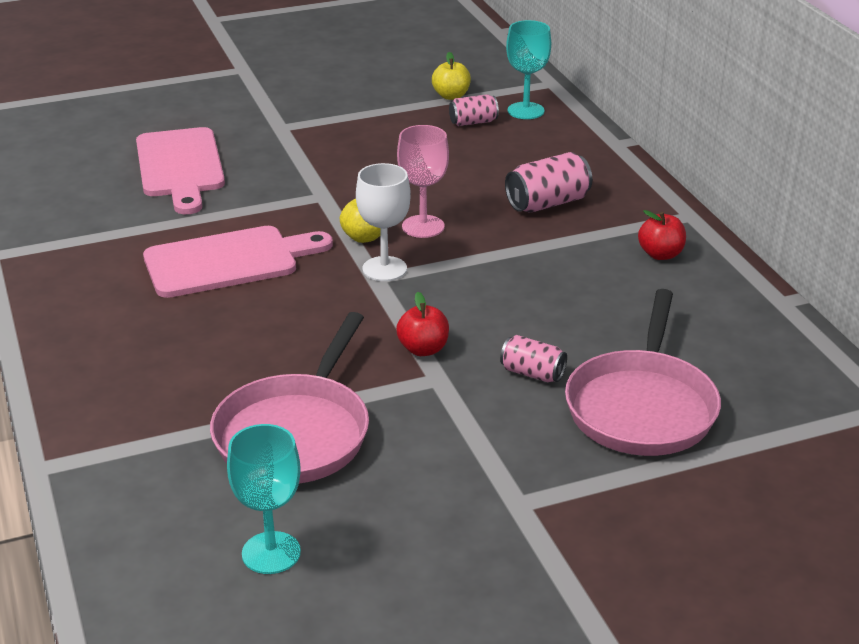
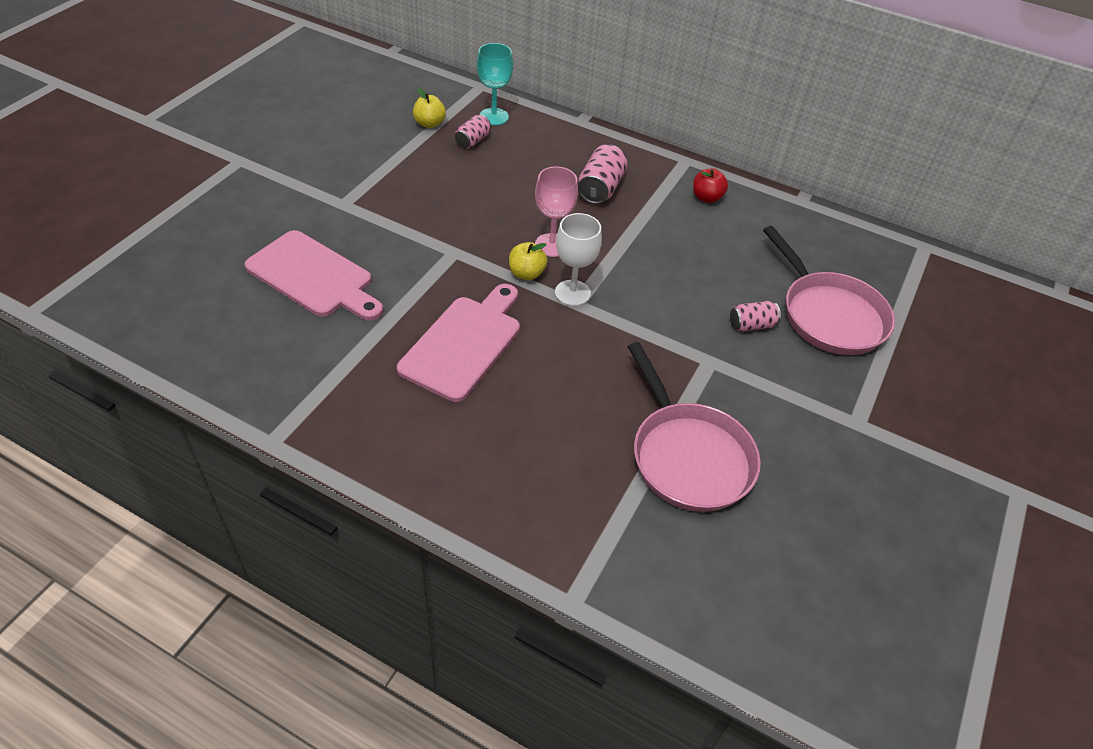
camera: 45 degrees left, 15 degrees up
(271, 553) = (790, 555): turquoise goblet -> none
(423, 349) = (674, 344): red apple -> none

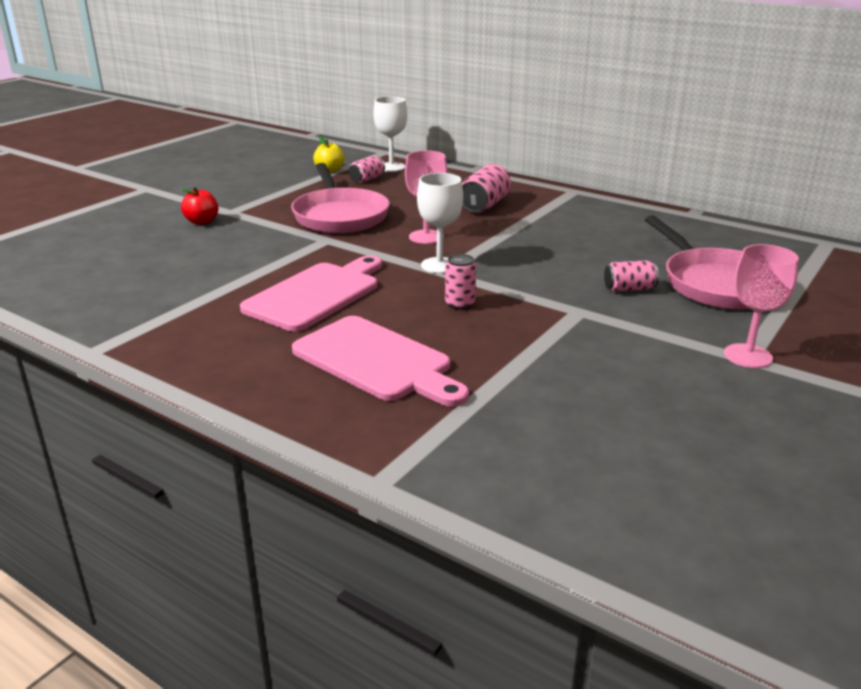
camera: 10 degrees right, 20 degrees down
(313, 277) = (183, 252): pink cutting board -> pink cutting board (377, 361)
(494, 116) = (391, 167): turquoise goblet -> white goblet
(526, 273) = (395, 253): yellow apple -> none
(601, 354) = (460, 304): none -> pink can
(688, 456) = (542, 376): pink pan -> pink pan (340, 216)
(706, 198) = (592, 211): red apple -> red apple (202, 222)
(858, 420) = (748, 356): none -> pink goblet

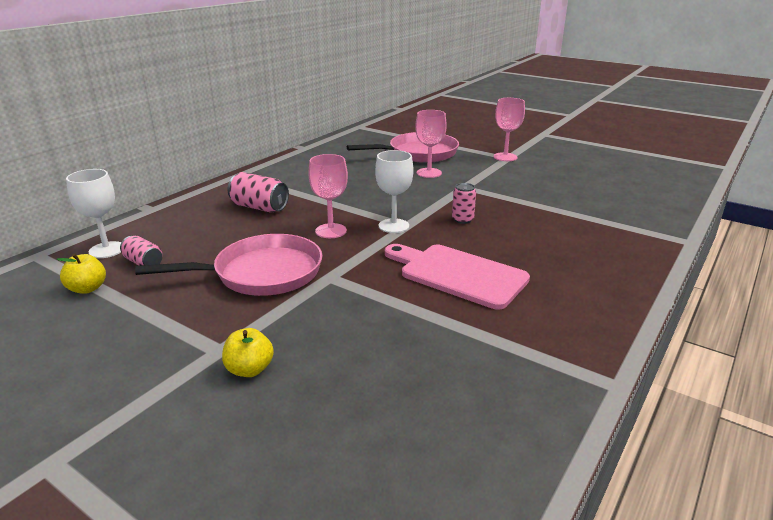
camera: 90 degrees left, 0 degrees up
(202, 222) = (249, 369): red apple -> yellow apple
(377, 361) = (559, 246): pink cutting board -> none
(629, 289) = (429, 173): pink can -> pink goblet

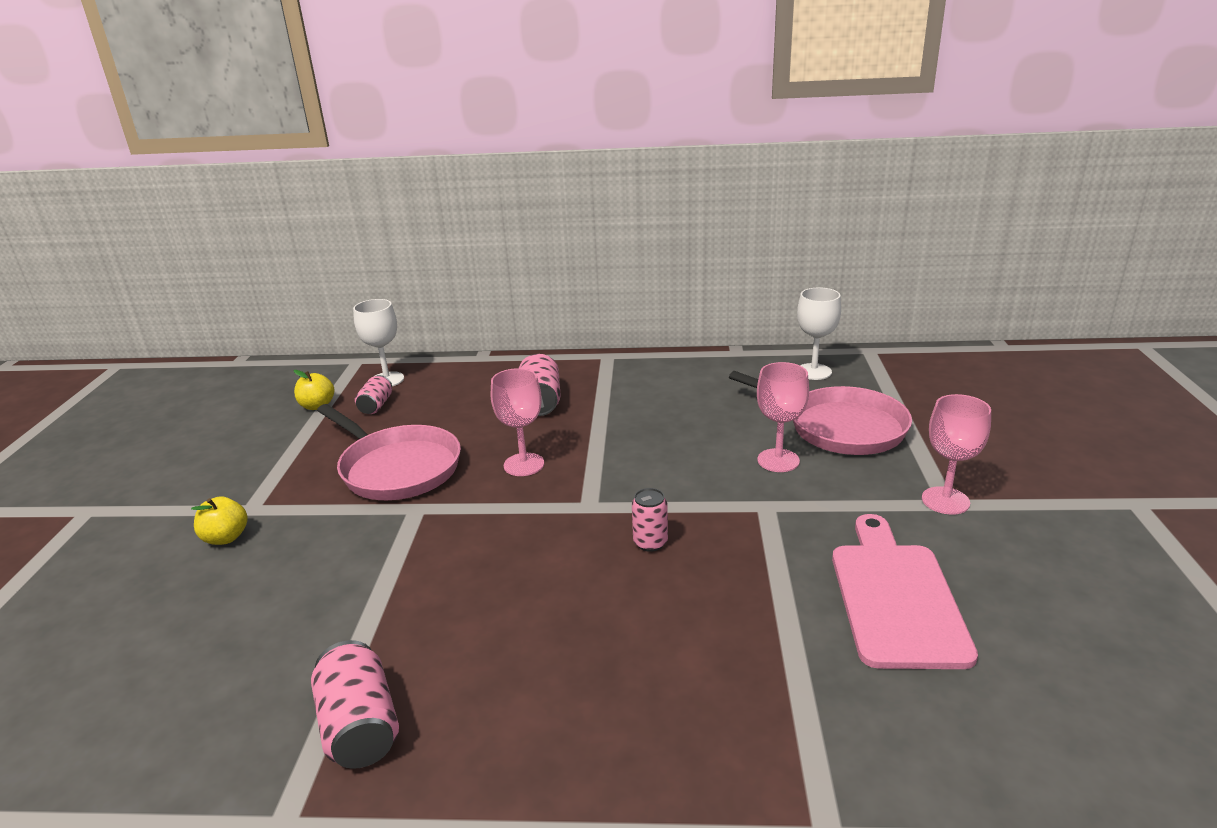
camera: 60 degrees right, 0 degrees up
(393, 226) = (577, 498): white goblet -> white goblet (814, 372)
(458, 274) = (486, 593): pink cutting board -> pink cutting board (895, 597)
(548, 342) = (360, 726): none -> pink can

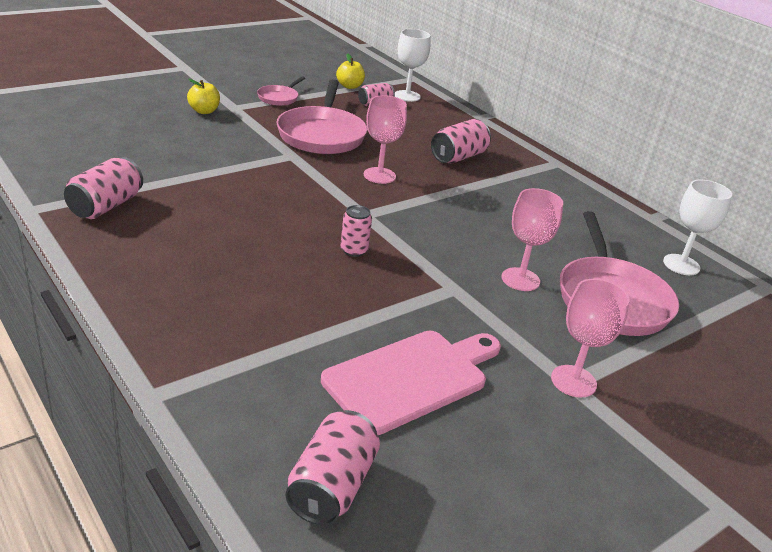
camera: 45 degrees right, 5 degrees up
(275, 465) = (279, 98): none -> pink pan
(1046, 730) = (331, 486): none -> pink can

